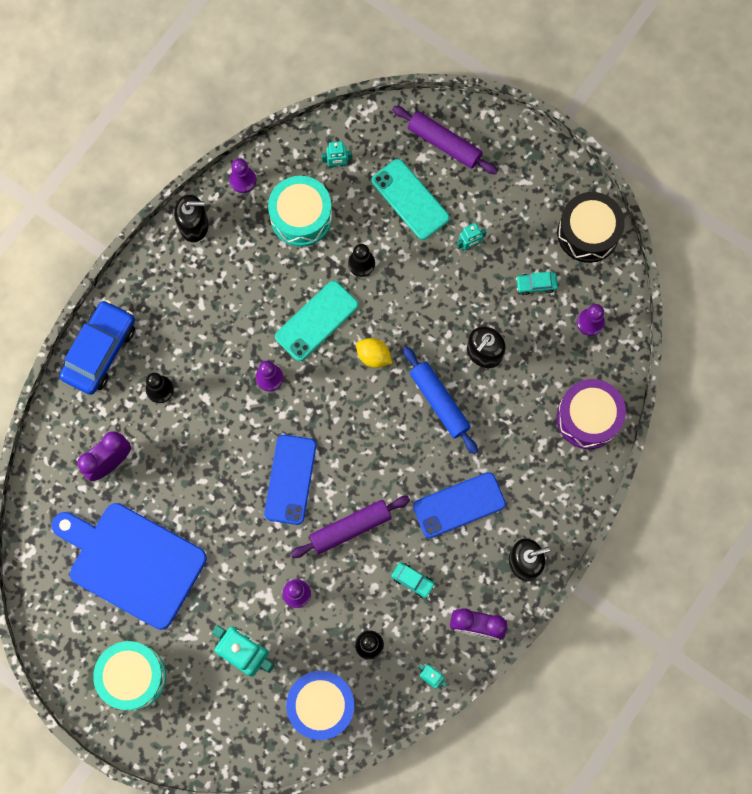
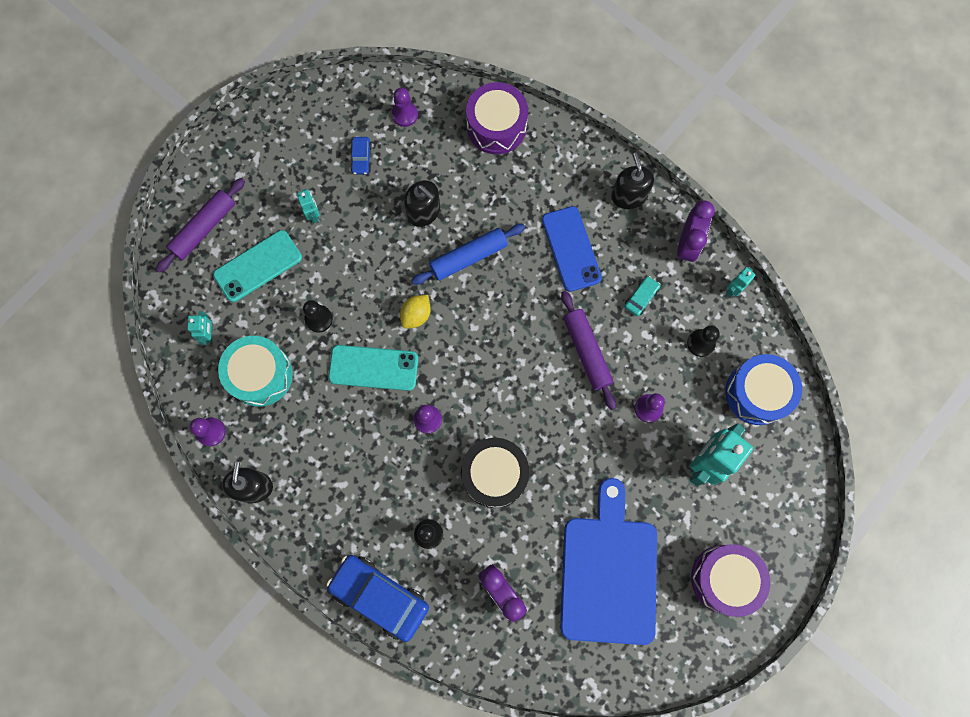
camera: 85 degrees left, 0 degrees up
(132, 562) = (608, 573): blue cutting board -> blue cutting board turned 150 degrees clockwise
(133, 676) = (724, 579): turquoise drum -> purple drum
(290, 479) = (534, 406): blue phone -> none
(317, 321) = (373, 367): turquoise phone -> turquoise phone turned 45 degrees counterclockwise
(536, 284) = (361, 158): turquoise car -> blue car
(588, 233) = (316, 107): black drum -> black drum (494, 474)

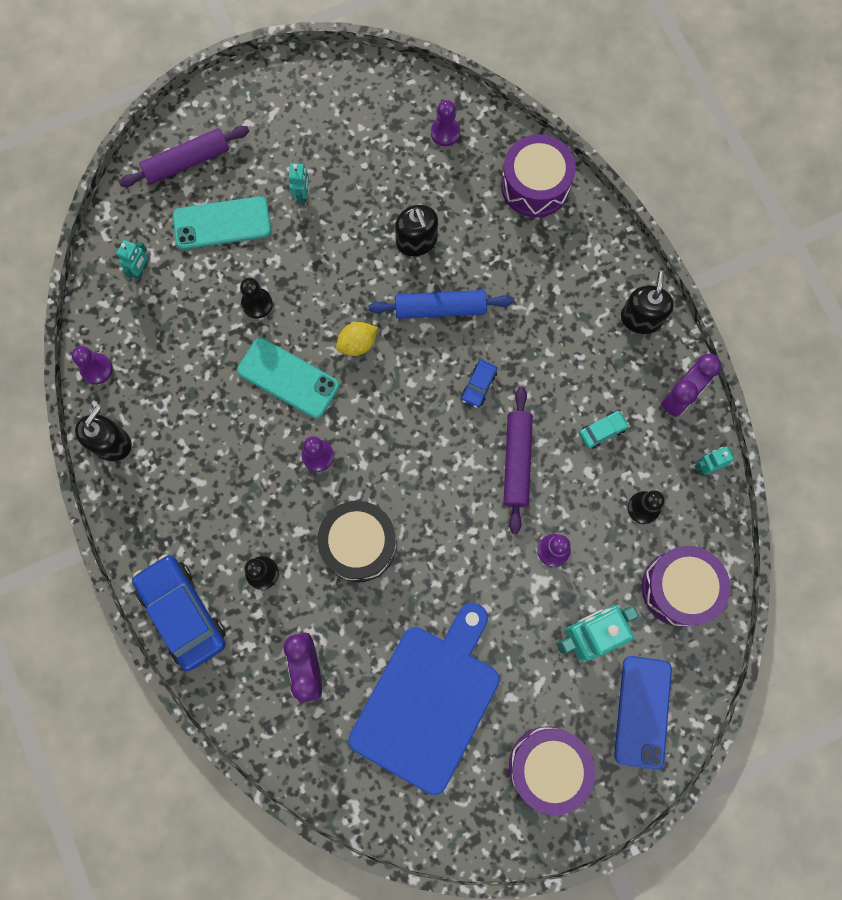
camera: 25 degrees right, 0 degrees up
(260, 375) = (172, 334): turquoise drum -> none
(361, 158) = (379, 158): blue car -> blue car (479, 386)
(571, 249) = (552, 347): blue phone -> blue phone (643, 711)
(757, 393) = (679, 588): blue drum -> purple drum

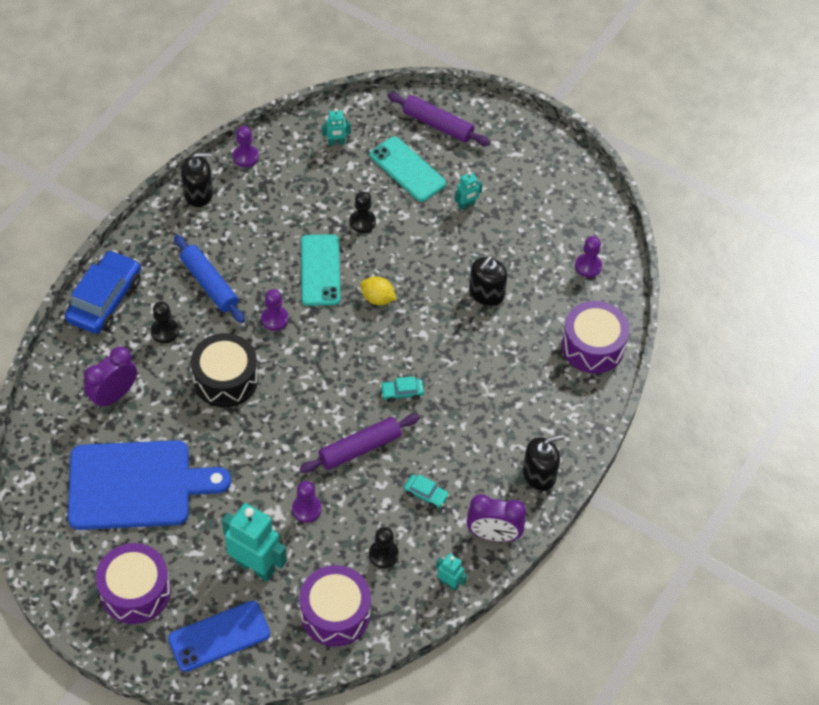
camera: 55 degrees right, 20 degrees down
(440, 308) = (444, 336): blue rolling pin -> blue rolling pin (209, 284)
(479, 386) = (402, 392): blue car -> turquoise car

